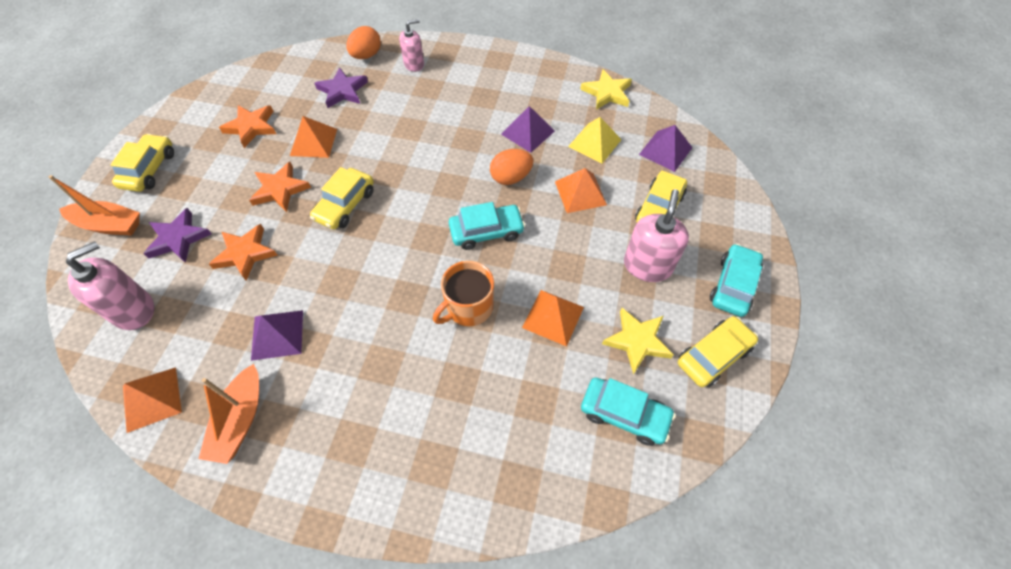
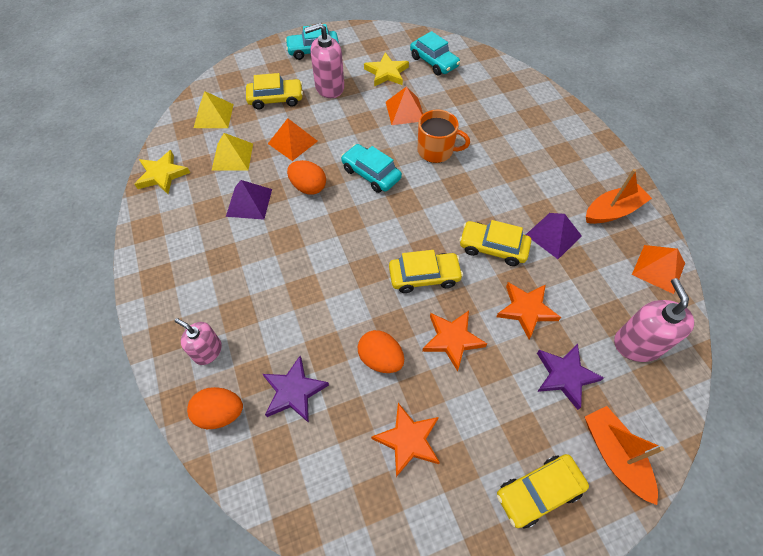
camera: 125 degrees left, 0 degrees up
(133, 310) = (637, 344): pink soap dispenser -> pink soap dispenser turned 75 degrees clockwise
(313, 142) = (380, 359): orange pyramid -> orange egg
(624, 414) = (434, 62): turquoise car -> turquoise car turned 150 degrees clockwise
(665, 151) = (213, 115): purple pyramid -> yellow pyramid
(713, 355) = (368, 44): yellow car -> yellow car (493, 247)

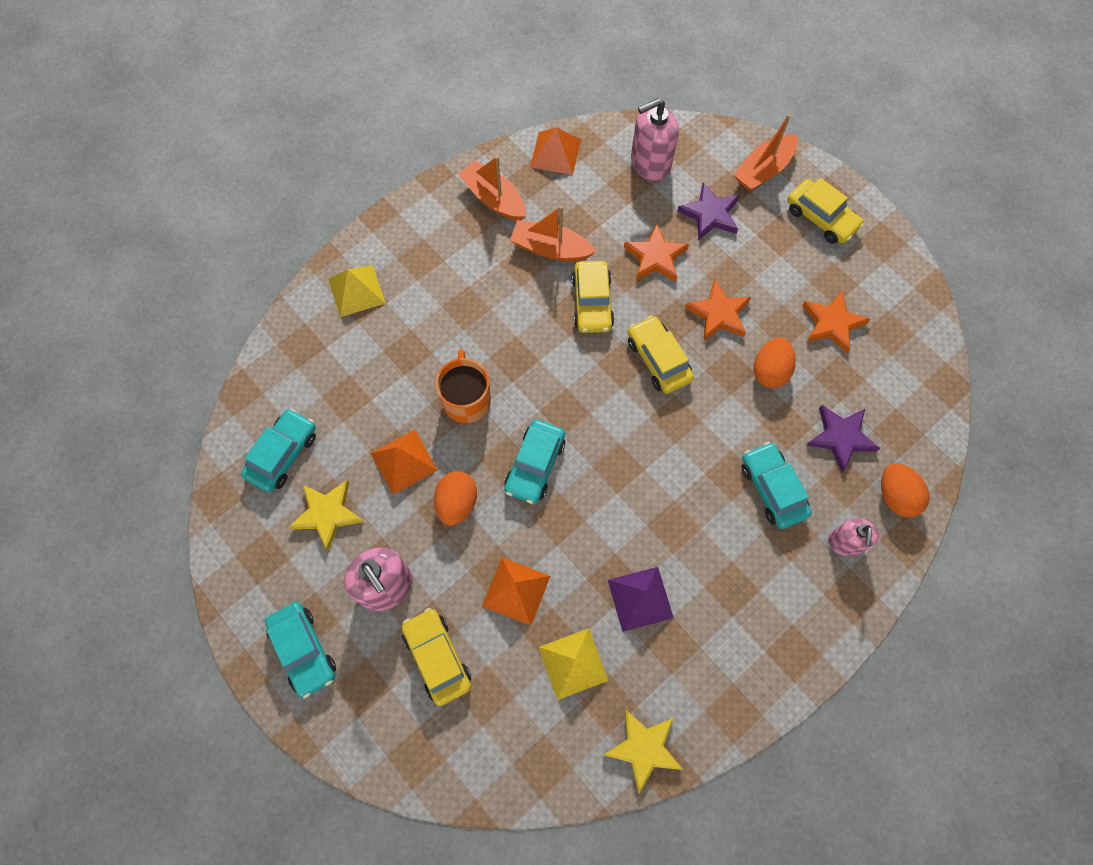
camera: 110 degrees left, 10 degrees up
(213, 115) = (504, 738): yellow pyramid -> yellow pyramid (356, 291)
(278, 316) = (772, 489): none -> turquoise car
(308, 187) = (586, 534): orange egg -> orange egg (457, 503)
(553, 235) = (550, 249): purple pyramid -> orange boat

